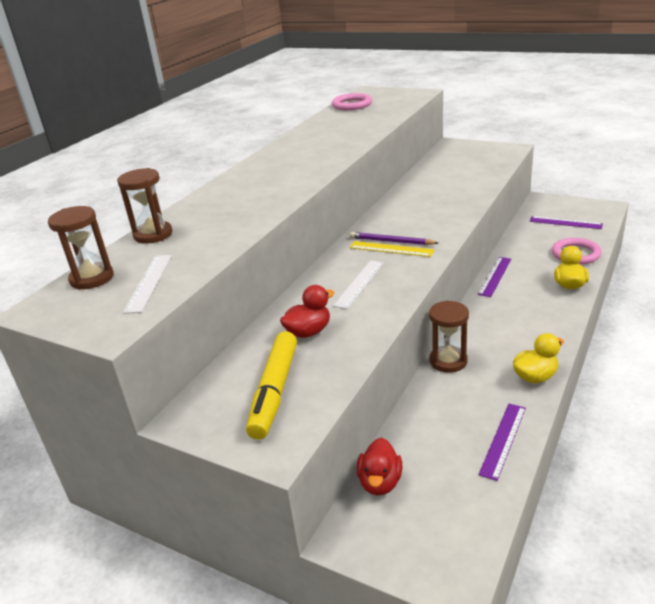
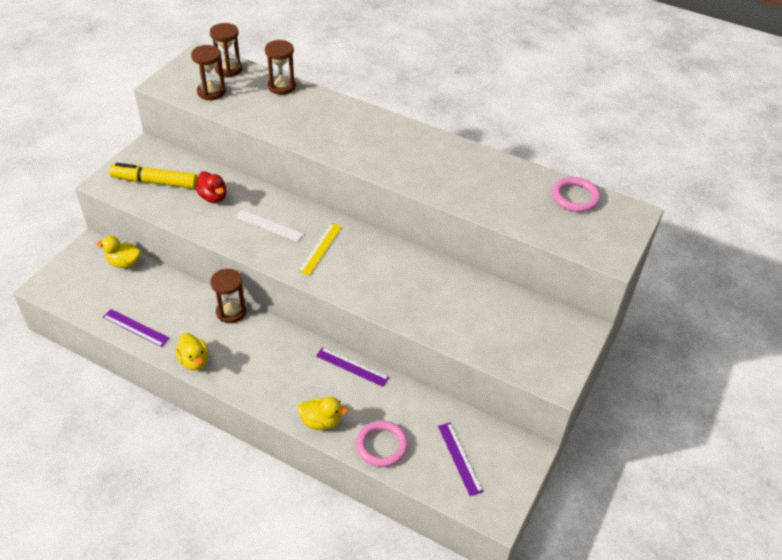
camera: 85 degrees right, 15 degrees up
(149, 282) = (211, 92): white ruler -> brown hourglass
(380, 482) = (124, 263): red duck -> yellow duck
(391, 241) = (334, 250): purple pencil -> none
(565, 222) = (459, 458): purple ruler -> purple ruler turned 45 degrees counterclockwise

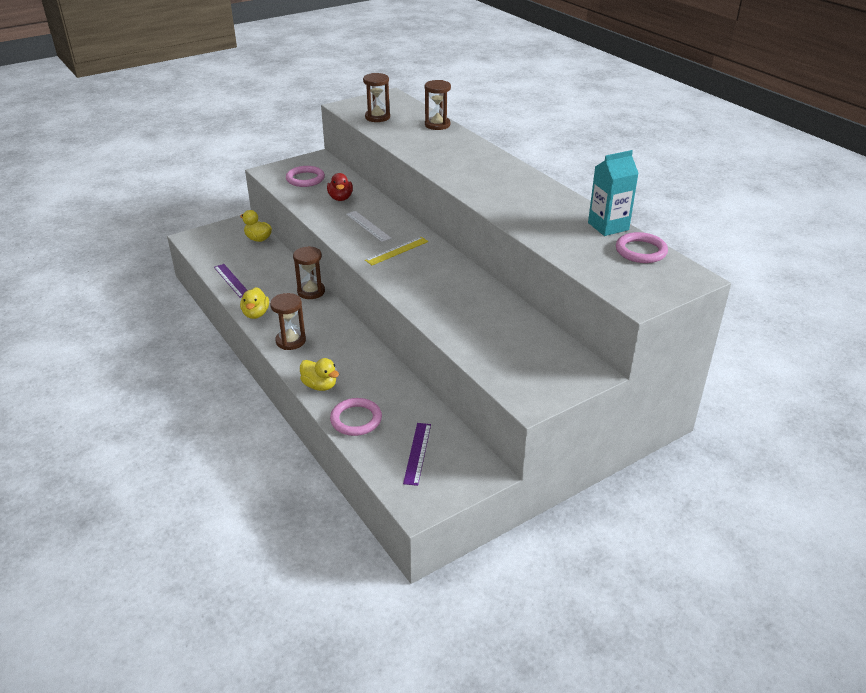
camera: 30 degrees right, 10 degrees down
(155, 182) = (305, 179): yellow marker -> pink ring
(228, 69) = (404, 107): brown hourglass -> brown hourglass (290, 341)
(352, 367) = (377, 357): purple ruler -> none
(529, 176) = (608, 226): none -> turquoise carton

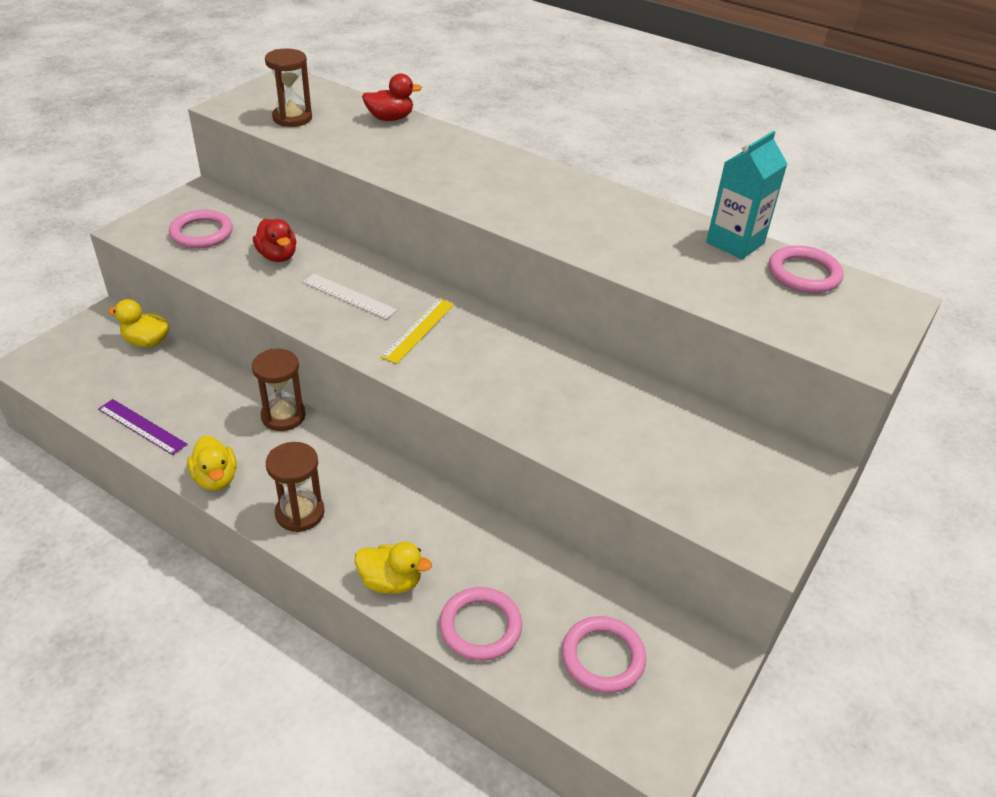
camera: 25 degrees left, 5 degrees up
(417, 453) = (603, 657): purple ruler -> pink ring
(437, 125) = (390, 118): brown hourglass -> red duck

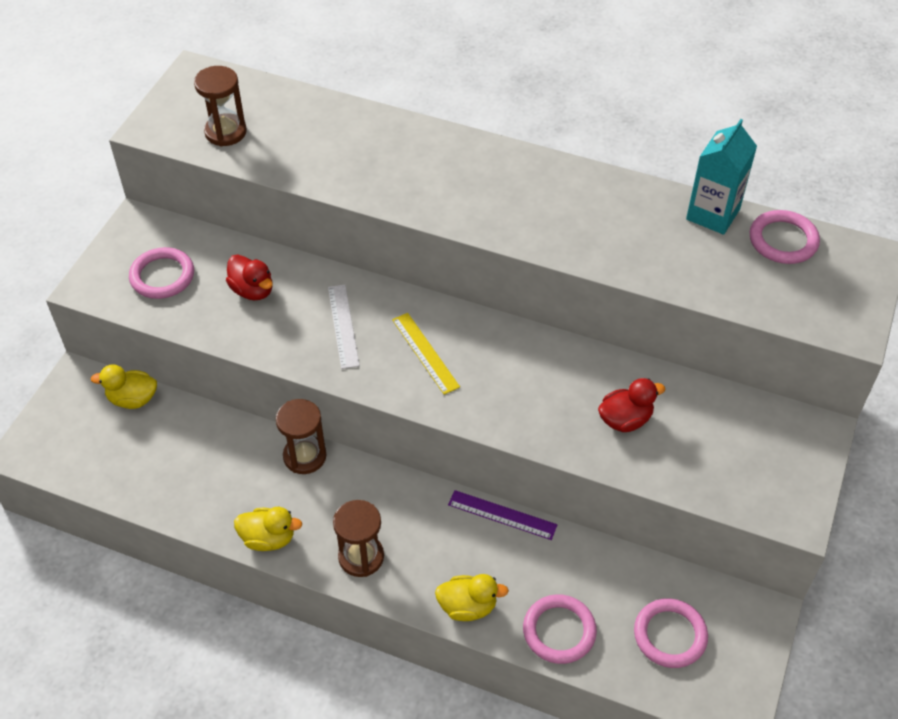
camera: 10 degrees left, 10 degrees up
(142, 426) = (173, 498): purple ruler -> purple ruler (502, 515)
(216, 478) = (268, 538): yellow duck -> yellow duck turned 45 degrees counterclockwise
(349, 296) = (343, 326): white ruler -> white ruler turned 60 degrees clockwise
(390, 118) = (327, 111): red duck -> red duck (625, 419)
(419, 330) = (425, 353): yellow ruler -> yellow ruler turned 45 degrees counterclockwise

